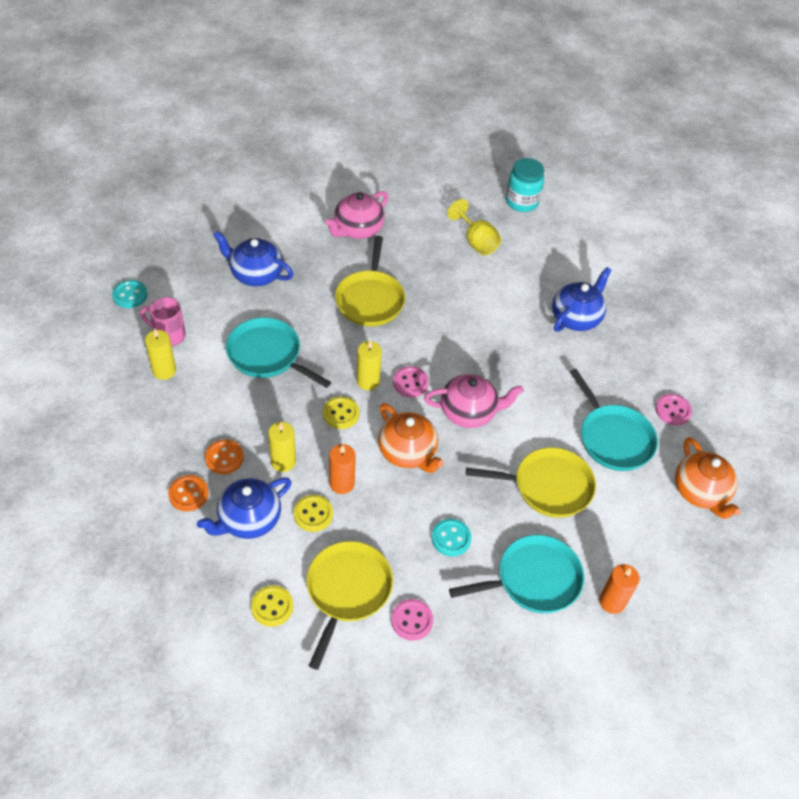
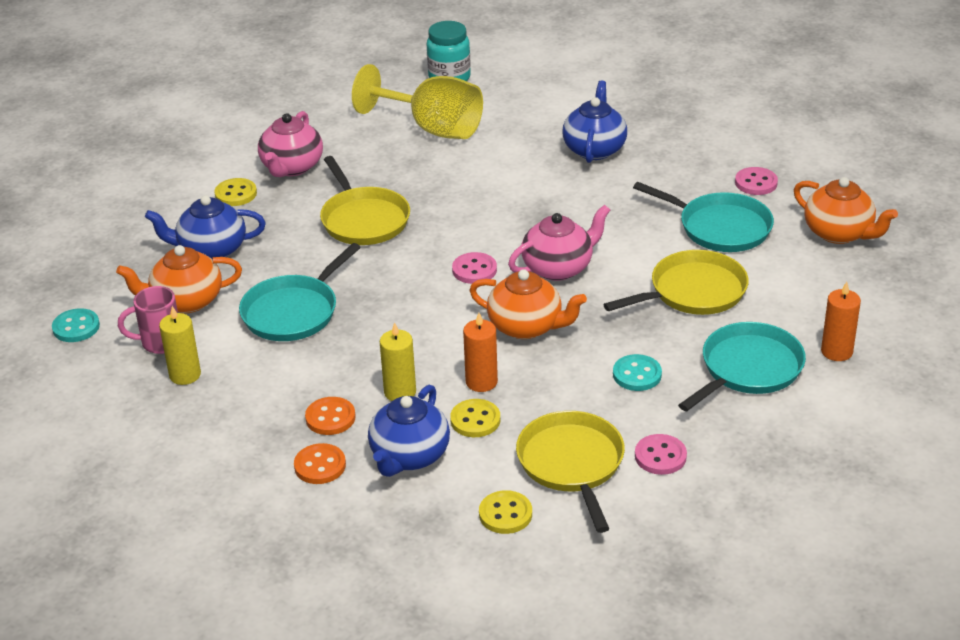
camera: 25 degrees left, 15 degrees down
(209, 309) = (186, 301): none -> orange teapot
(267, 355) = (293, 312): turquoise pan -> turquoise pan turned 60 degrees counterclockwise
(341, 414) = (424, 326): yellow button -> yellow button (236, 194)
(368, 381) = (427, 287): yellow candle -> none
(476, 241) = (432, 128): yellow goblet -> yellow goblet, size x1.62

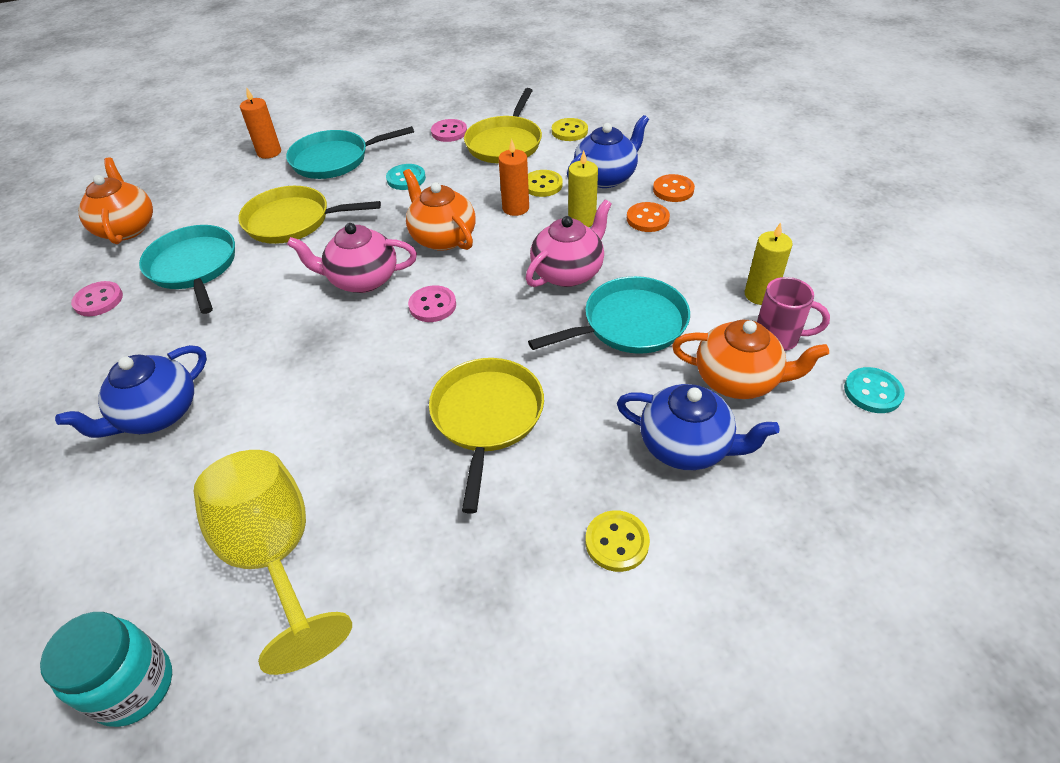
camera: 150 degrees left, 10 degrees up
(292, 167) = (514, 565): pink teapot -> pink teapot (568, 272)

